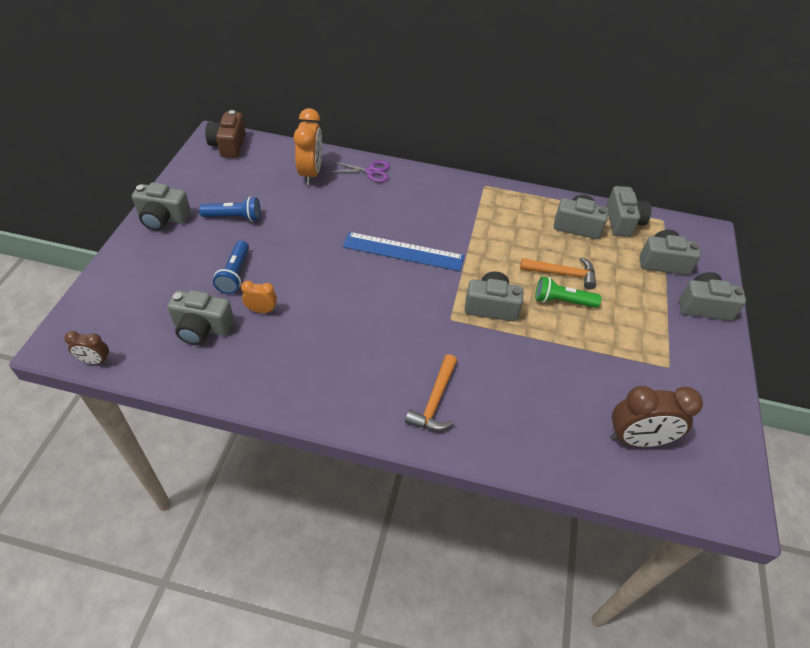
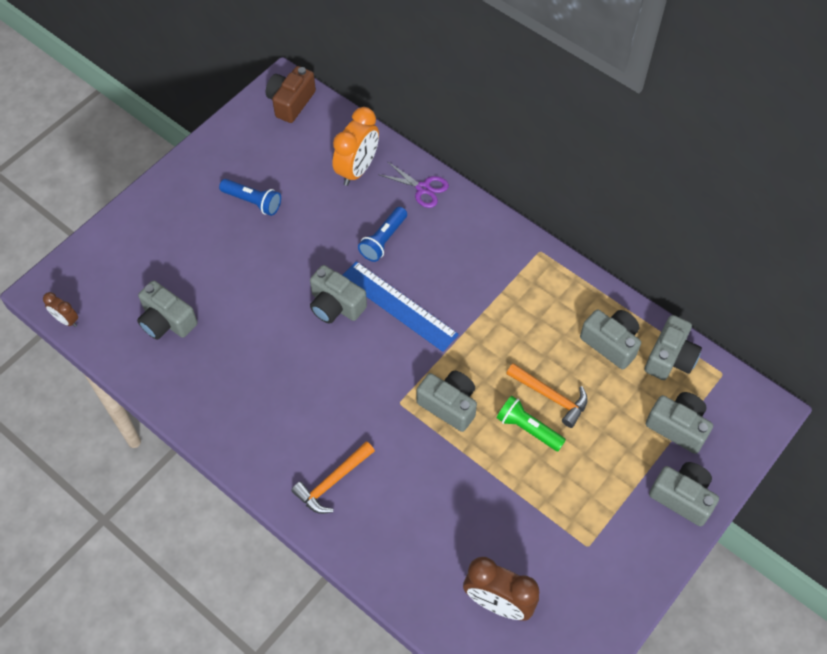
camera: 30 degrees right, 10 degrees up
(163, 218) = (186, 179): grey camera -> grey camera (336, 305)
(235, 274) = (222, 272): blue flashlight -> blue flashlight (383, 240)
(261, 310) = (227, 322): orange clock -> none

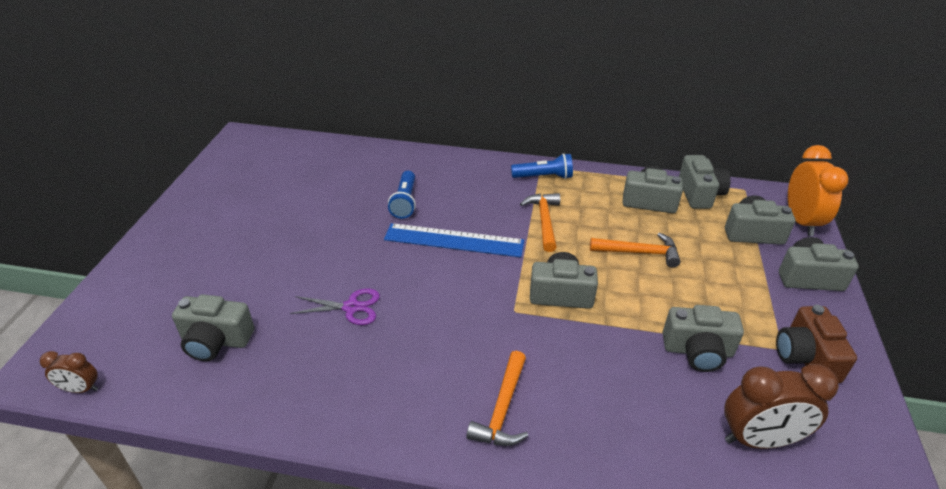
camera: 30 degrees left, 20 degrees down
(253, 201) = (259, 216): blue flashlight -> blue flashlight (543, 177)
(291, 102) = (255, 144): brown camera -> brown camera (806, 357)
(336, 305) = (394, 261): grey camera -> grey camera (698, 351)
(357, 169) = (346, 166): orange clock -> orange clock (801, 221)
(423, 188) = (413, 160): purple scissors -> purple scissors (351, 307)
(493, 320) = (544, 221): none -> orange hammer
(528, 429) = (643, 282): green flashlight -> none

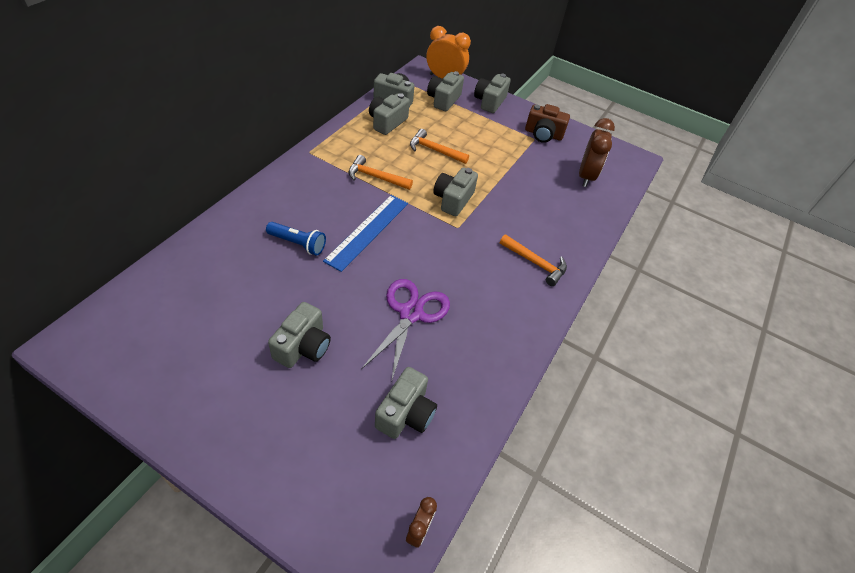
camera: 75 degrees left, 10 degrees up
(351, 307) = (410, 313): purple scissors -> purple scissors, size x1.62
(543, 177) = (323, 156): blue flashlight -> none
(639, 252) = (434, 150): orange hammer -> orange hammer turned 90 degrees counterclockwise
(698, 351) = (524, 167): grey camera -> grey camera (303, 346)

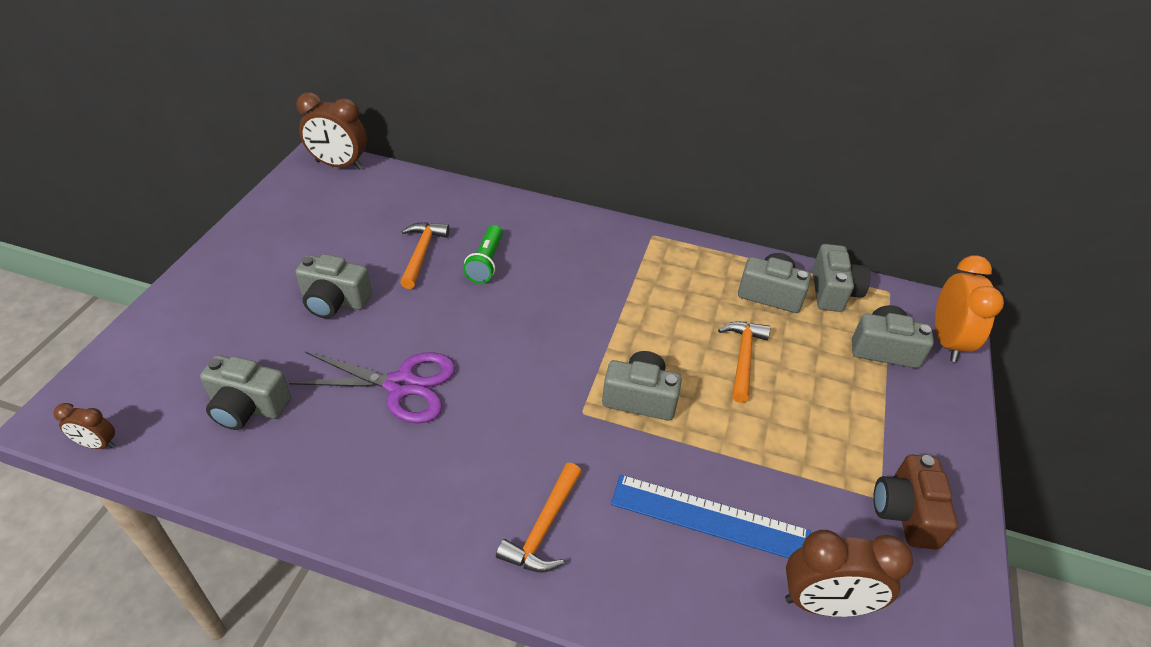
camera: 80 degrees right, 5 degrees down
(92, 325) = (339, 165): none -> brown clock
(298, 244) = (486, 262): blue flashlight -> green flashlight
(367, 231) = (532, 317): blue ruler -> blue ruler (709, 518)
(375, 177) = (641, 305): orange hammer -> orange hammer (422, 253)
(489, 102) = (936, 413): grey camera -> none

